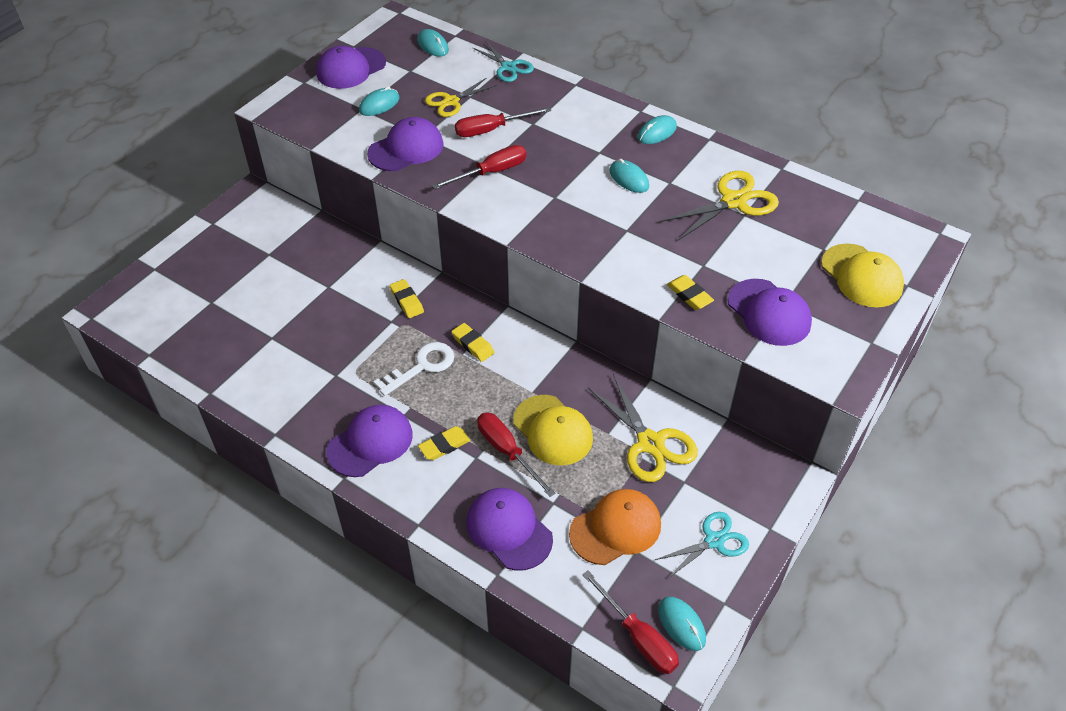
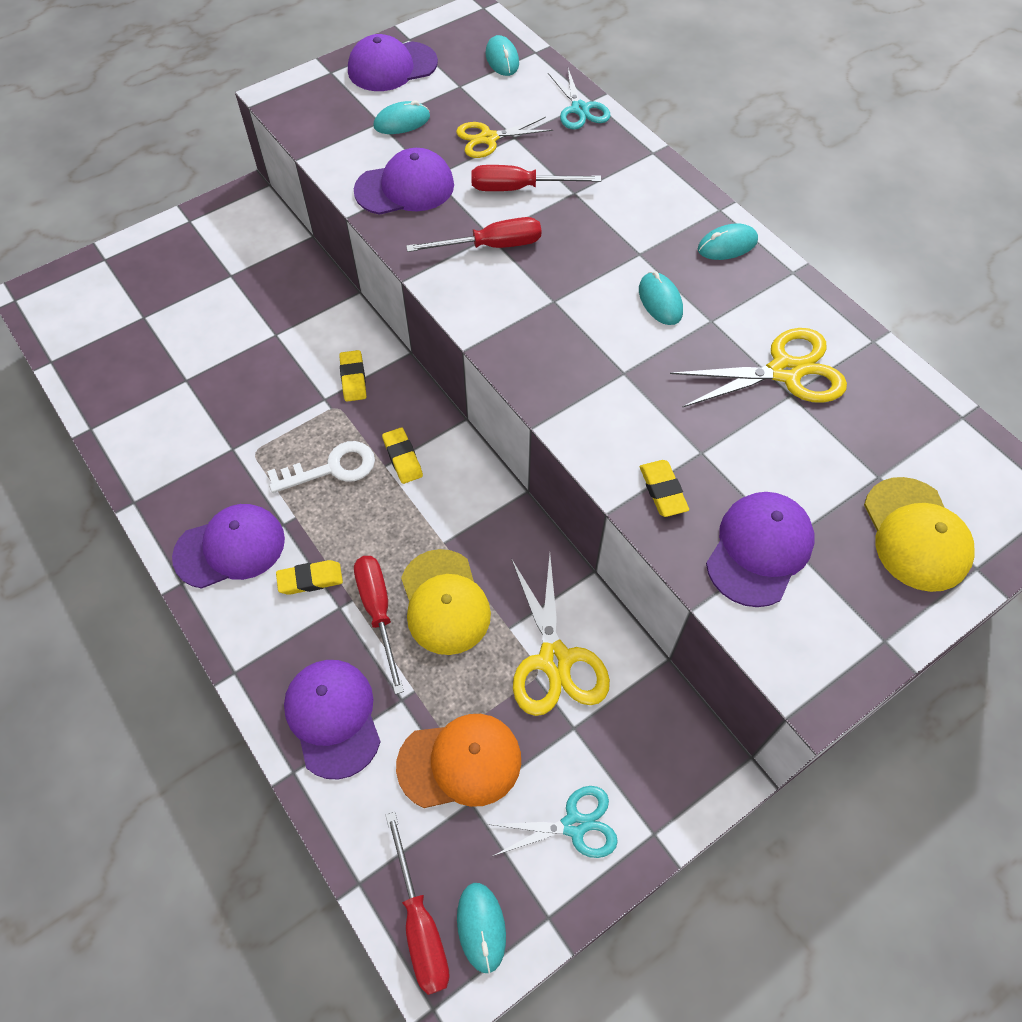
camera: 20 degrees right, 10 degrees up
(769, 312) = (759, 550): purple cap -> purple cap turned 135 degrees counterclockwise

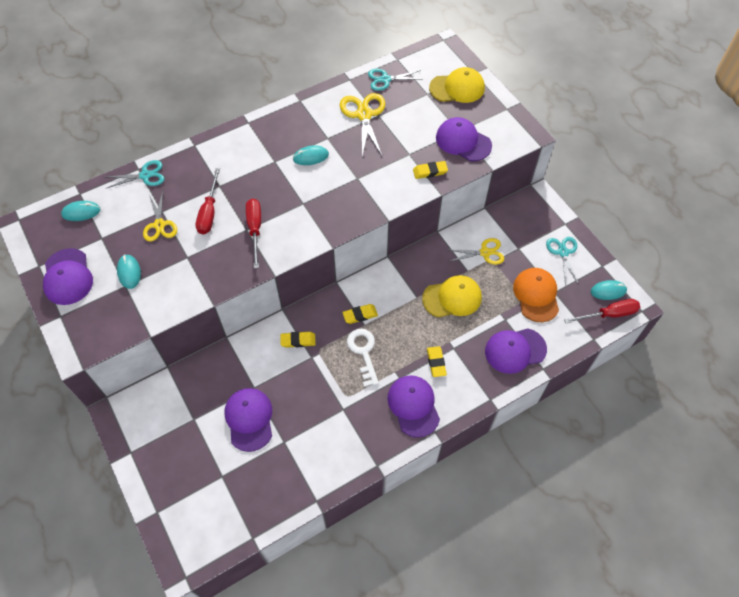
camera: 85 degrees left, 0 degrees up
(378, 612) = (457, 329): red screwdriver -> none
(405, 188) = (194, 272): purple cap -> purple cap (249, 419)
(554, 660) = (485, 252): yellow scissors -> yellow scissors, size x0.66
(727, 245) = (275, 123): turquoise mouse -> none
(894, 400) = (385, 79): none -> turquoise scissors

